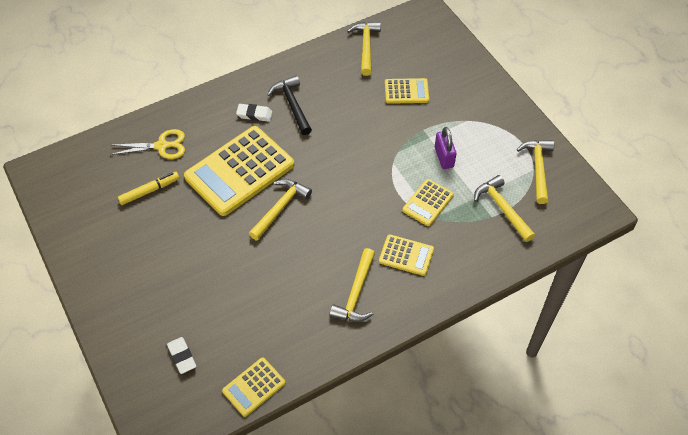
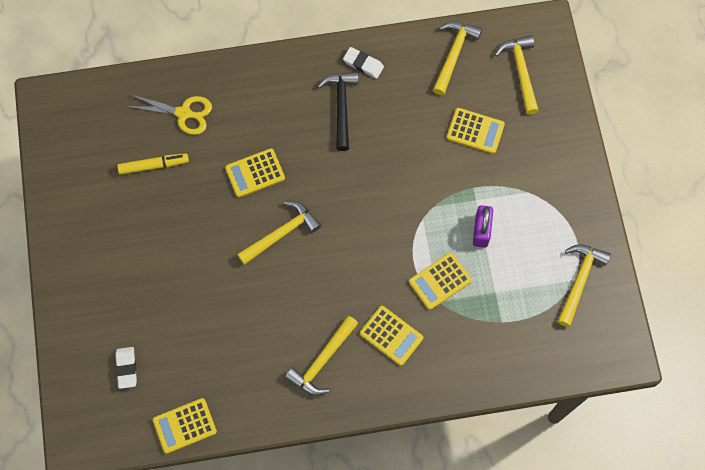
camera: 20 degrees right, 15 degrees up
(239, 171) = (255, 173): yellow calculator -> yellow calculator, size x0.49
(254, 114) = (295, 106): white eraser -> white eraser (363, 64)
(502, 208) = (517, 316): yellow hammer -> yellow hammer (520, 71)

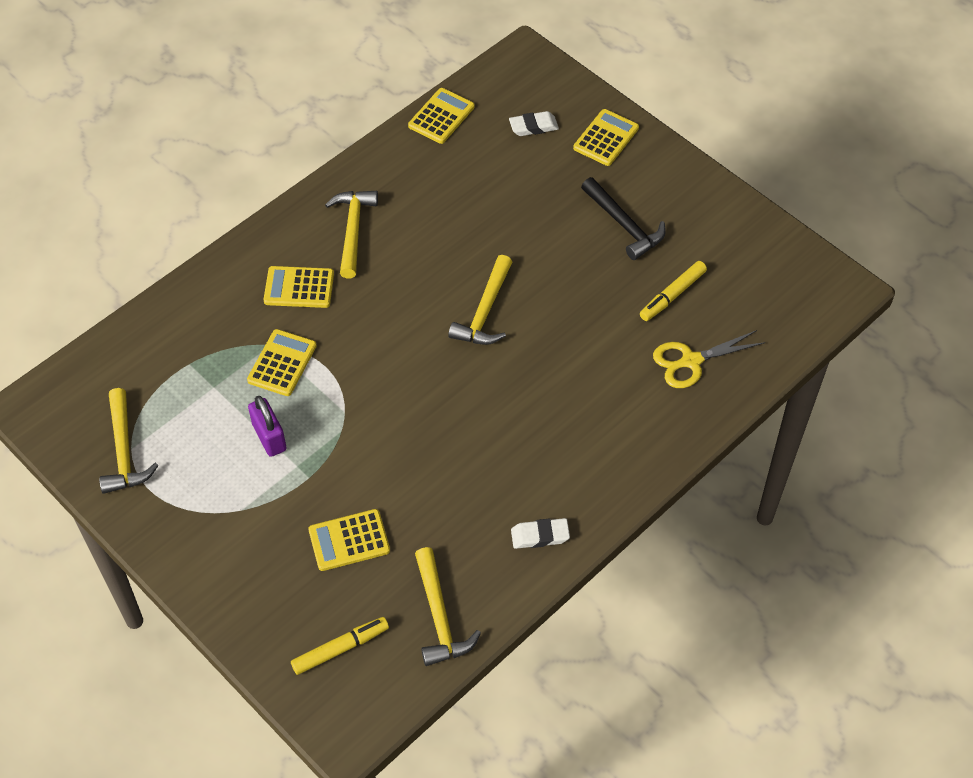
camera: 145 degrees right, 15 degrees down
(126, 368) = (533, 127): white eraser -> white eraser turned 60 degrees counterclockwise
(255, 173) = (562, 349): yellow calculator -> yellow calculator (606, 138)
(341, 106) = (526, 472): black hammer -> black hammer (624, 225)
(520, 71) = (340, 648): yellow hammer -> yellow marker

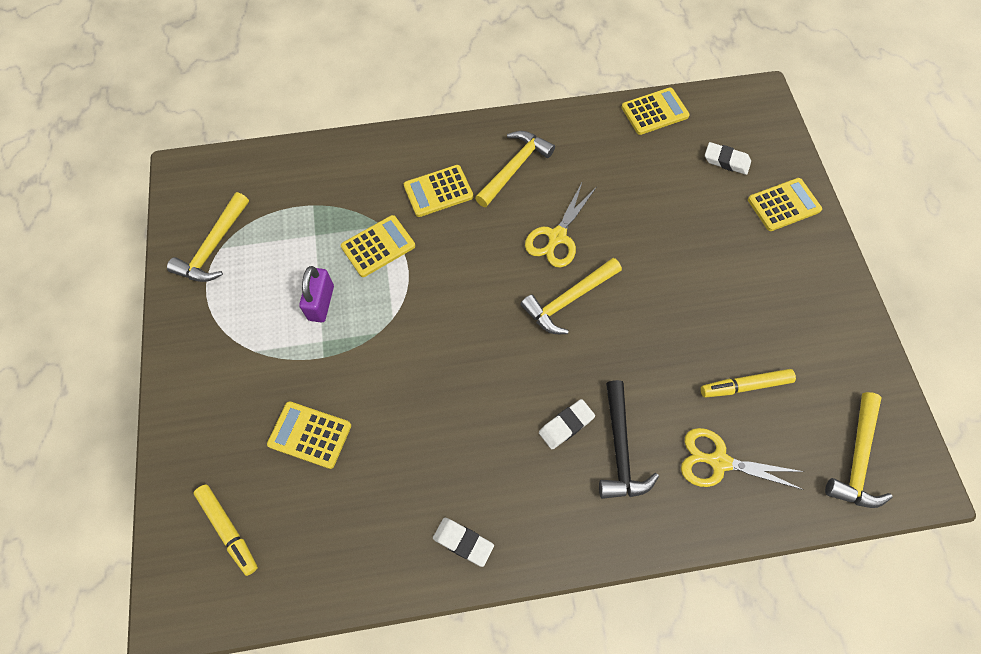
camera: 35 degrees right, 10 degrees up
(299, 288) = (438, 191): yellow calculator -> yellow calculator turned 60 degrees counterclockwise
(340, 648) = (228, 529): yellow marker -> yellow marker turned 45 degrees clockwise
(436, 267) = (557, 237): none -> yellow scissors
(439, 617) = (325, 559): yellow hammer -> yellow hammer (857, 459)
(555, 406) = (566, 425): none -> white eraser
(624, 225) = (746, 293): black hammer -> black hammer (620, 449)

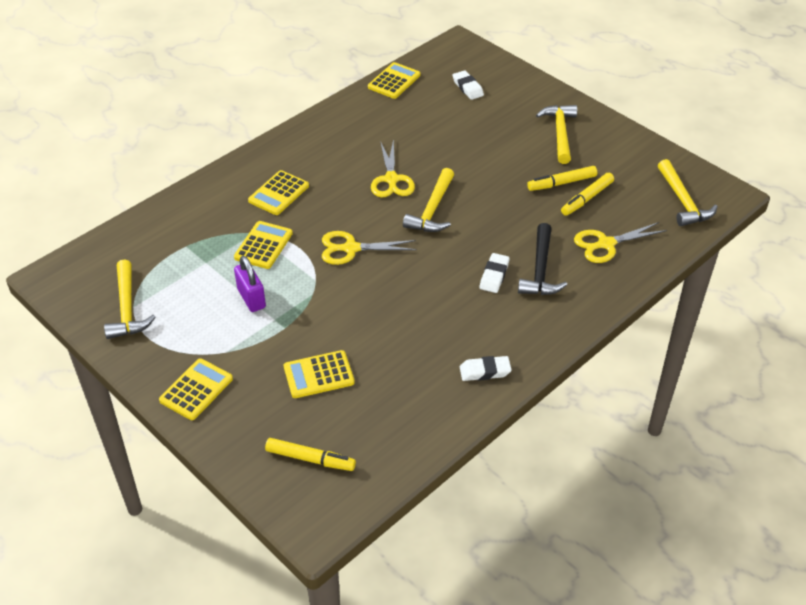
camera: 35 degrees left, 20 degrees down
(453, 300) = (351, 248): none -> yellow scissors
(514, 168) = (323, 155): yellow hammer -> yellow hammer (560, 133)
(620, 449) = (540, 270): black hammer -> black hammer turned 45 degrees clockwise
(726, 161) = (467, 88): white eraser -> white eraser turned 75 degrees clockwise
(732, 348) = (562, 183): none -> yellow marker
(783, 205) = (525, 95): yellow calculator -> yellow calculator (196, 390)

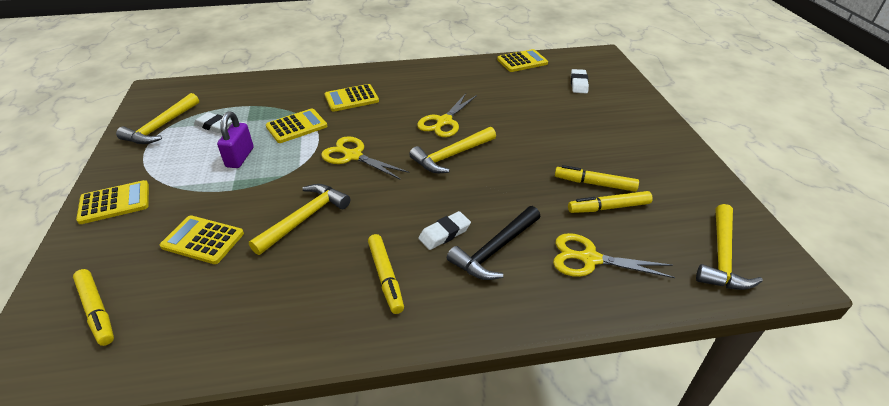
camera: 35 degrees right, 5 degrees down
(485, 371) = (333, 320): white eraser -> white eraser (214, 125)
(487, 326) = (386, 277): none -> yellow marker
(560, 133) = (632, 143): yellow hammer -> yellow hammer (305, 218)

